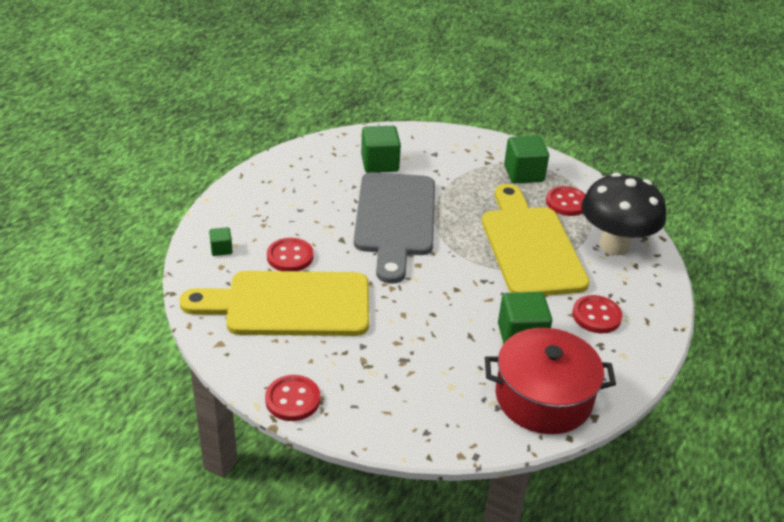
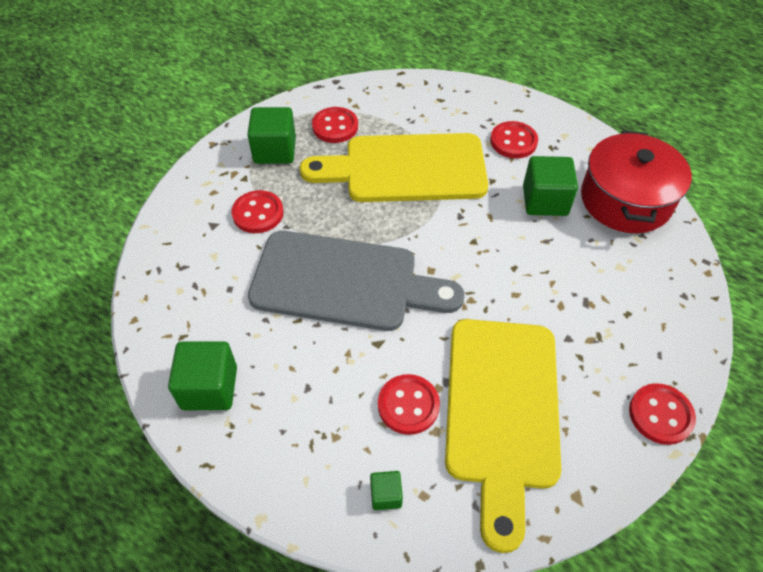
camera: 80 degrees left, 15 degrees up
(380, 163) = (220, 285): green cube -> green cube (209, 388)
(452, 172) = (258, 213): none -> red button
(614, 245) = (409, 107): black mushroom -> none

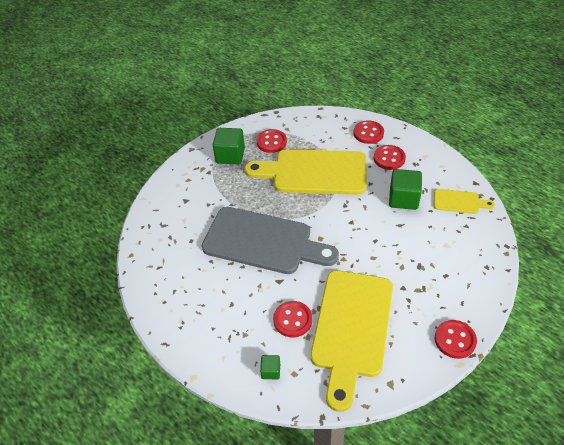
camera: 10 degrees right, 5 degrees down
(209, 388) = (172, 299): green cube -> none
(258, 213) = (214, 195): red button -> red button (368, 133)
(625, 200) = (459, 202): red pot -> yellow cutting board

